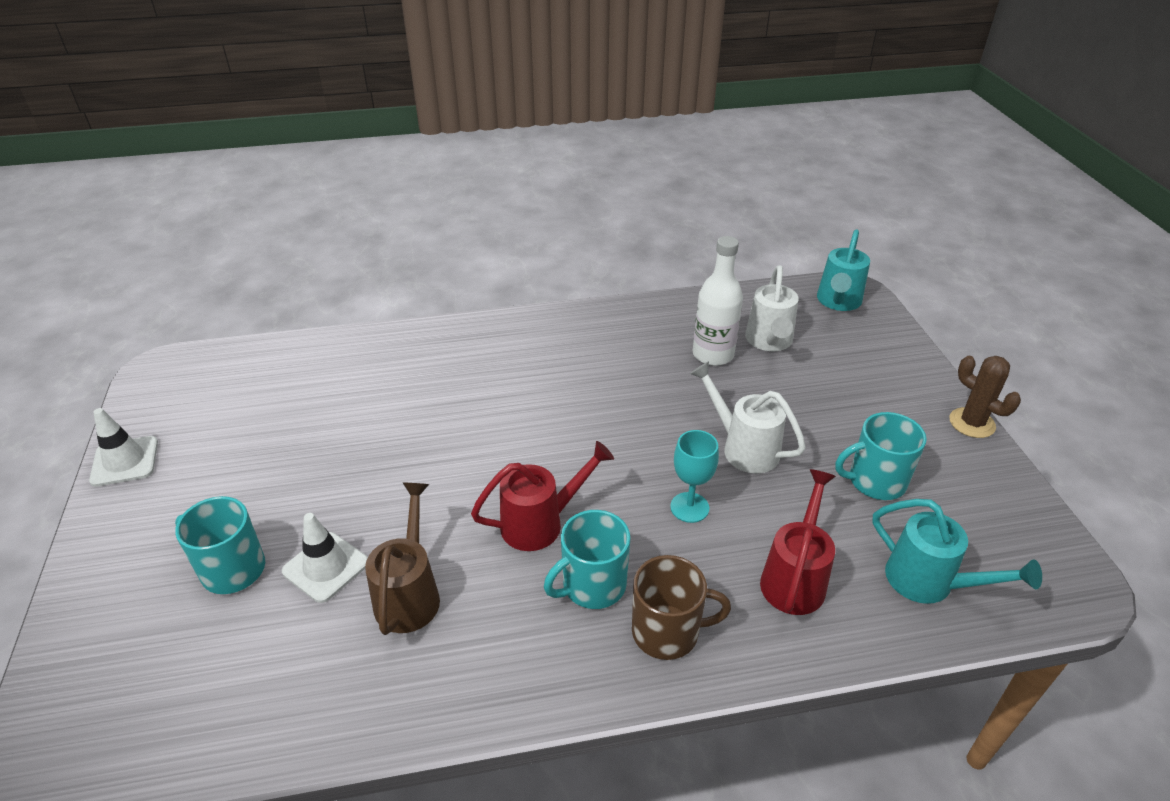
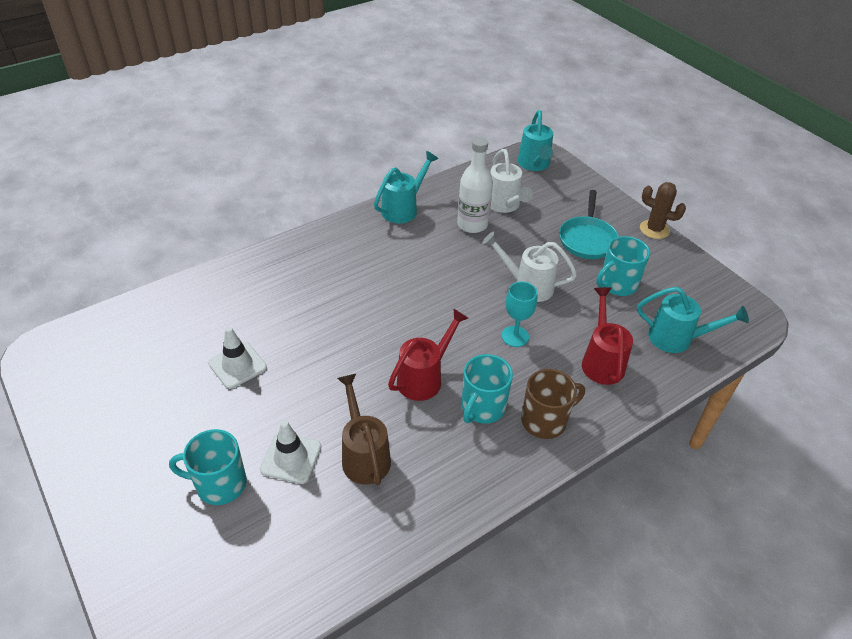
camera: 25 degrees left, 5 degrees up
(125, 461) = (67, 435): white traffic cone -> white traffic cone (237, 365)
(636, 316) = (403, 209): none -> turquoise watering can
(862, 411) = (587, 239): none -> turquoise pan

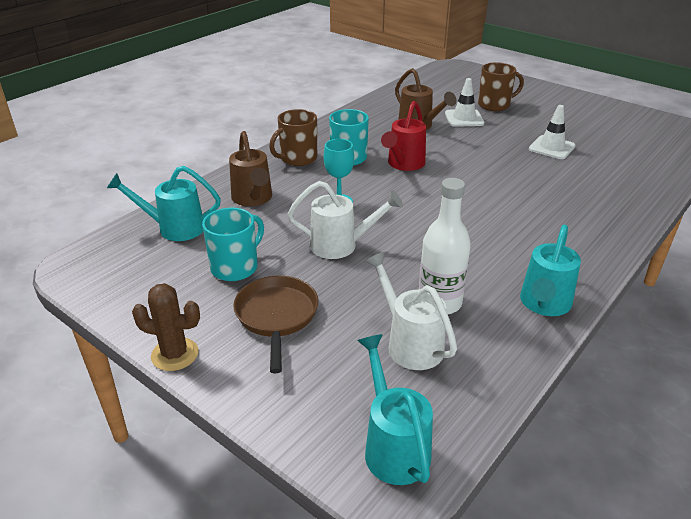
camera: 165 degrees right, 10 degrees down
(219, 484) = (494, 105): turquoise mug -> brown mug
(587, 239) = (276, 316): turquoise pan -> brown pan
(601, 361) = (253, 199): red watering can -> brown watering can

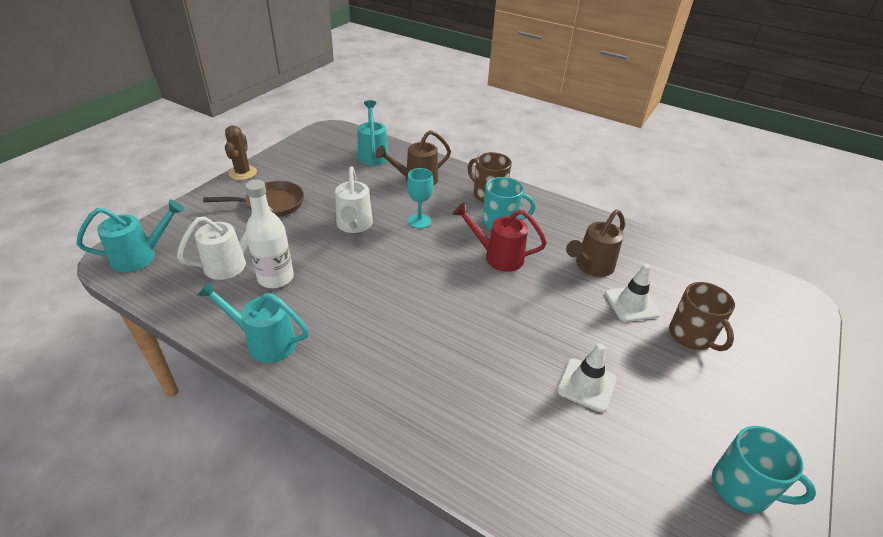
camera: 80 degrees right, 5 degrees up
(235, 267) = (327, 183): turquoise mug -> turquoise mug (742, 488)

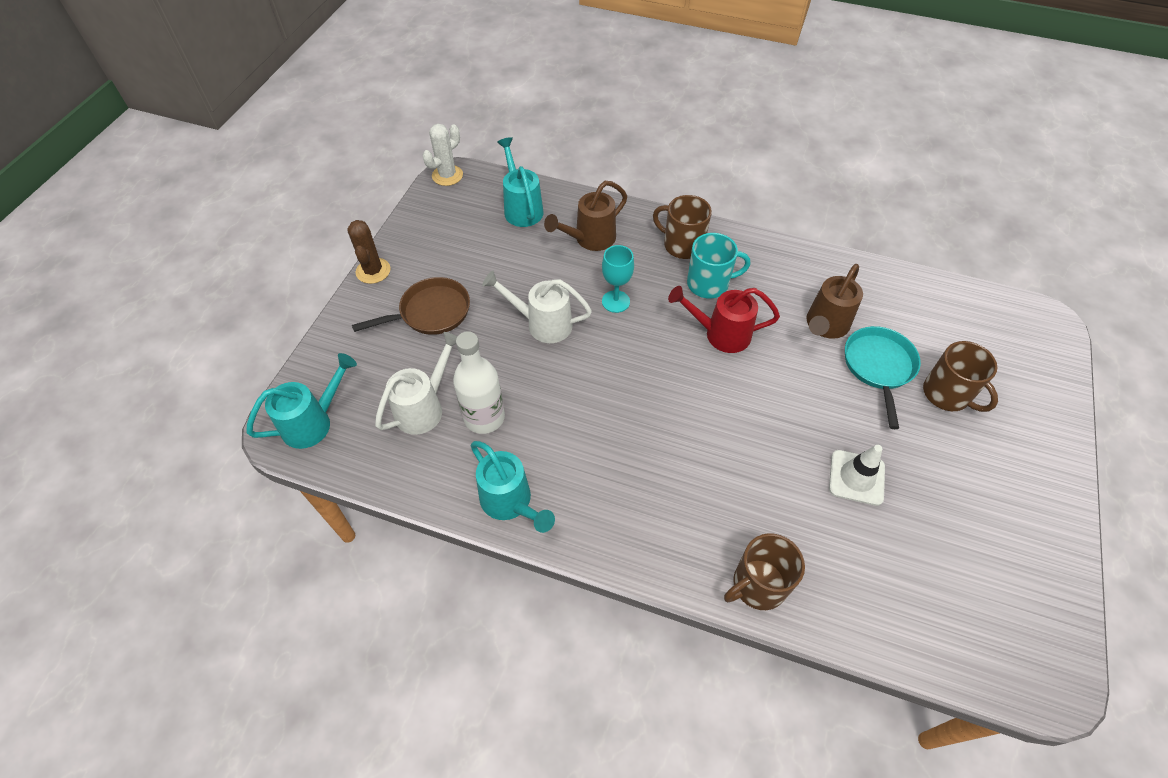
camera: 10 degrees left, 15 degrees up
(265, 342) = (510, 502): turquoise watering can -> turquoise watering can turned 135 degrees counterclockwise
(327, 128) = (447, 175): none -> white cactus
(354, 225) = (543, 324): white watering can -> white watering can turned 120 degrees clockwise
(460, 456) = (758, 585): none -> brown mug
(631, 304) = (878, 367): white traffic cone -> turquoise pan
(742, 488) = (1022, 555): turquoise mug -> none

